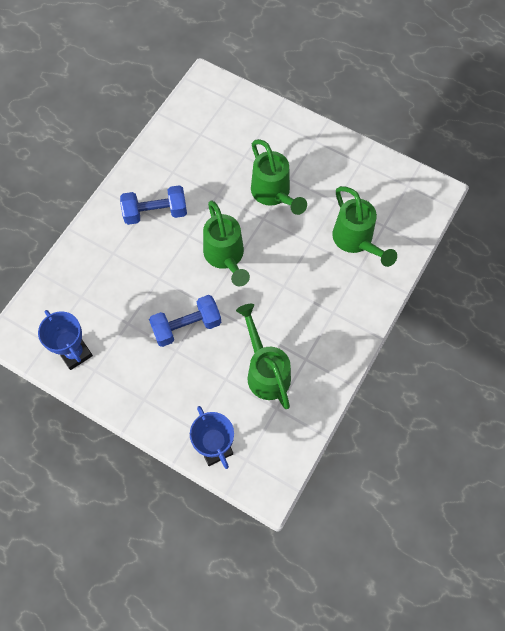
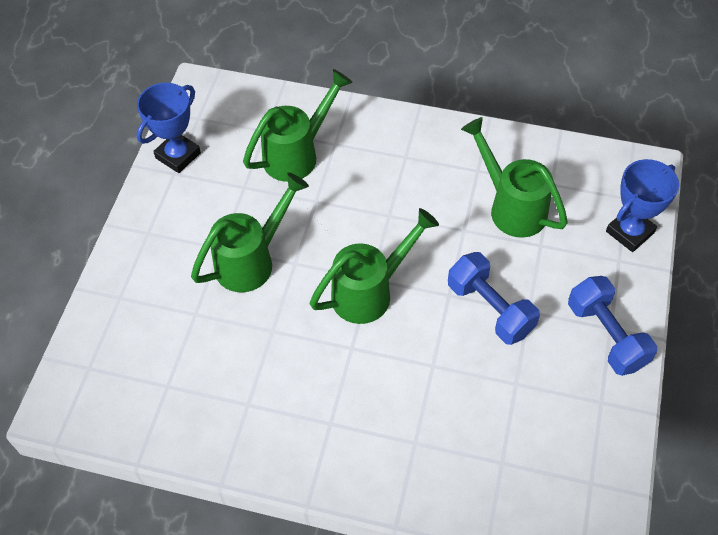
camera: 105 degrees left, 10 degrees down
(75, 353) = (589, 437): blue trophy -> blue trophy (178, 155)
(155, 212) = (327, 405): blue dumbbell -> blue dumbbell (606, 335)
(265, 370) = (511, 206): green watering can -> green watering can turned 90 degrees clockwise

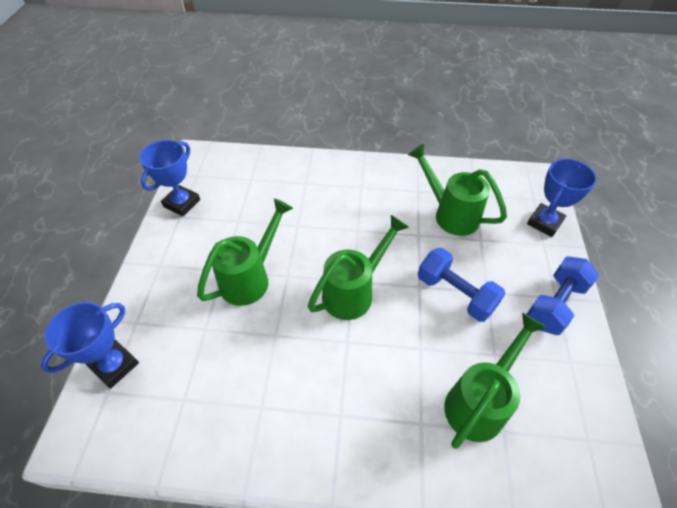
camera: 10 degrees left, 5 degrees down
(97, 341) = (115, 365): none -> blue trophy
(298, 154) = (278, 193): green watering can -> green watering can (480, 401)
(606, 335) = (555, 304): blue dumbbell -> blue dumbbell turned 75 degrees clockwise

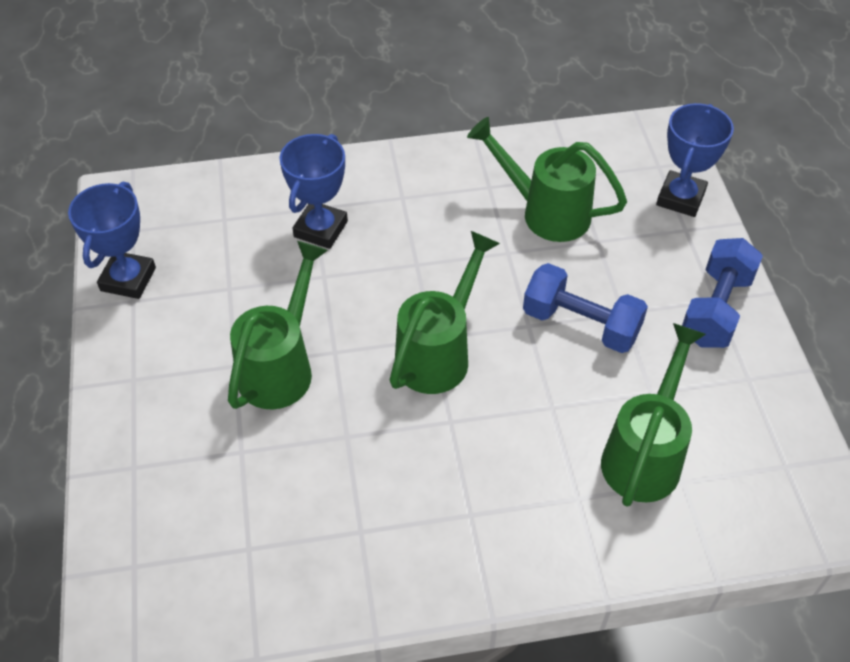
camera: 15 degrees left, 0 degrees up
(115, 365) = (129, 530): blue trophy -> blue trophy (321, 229)

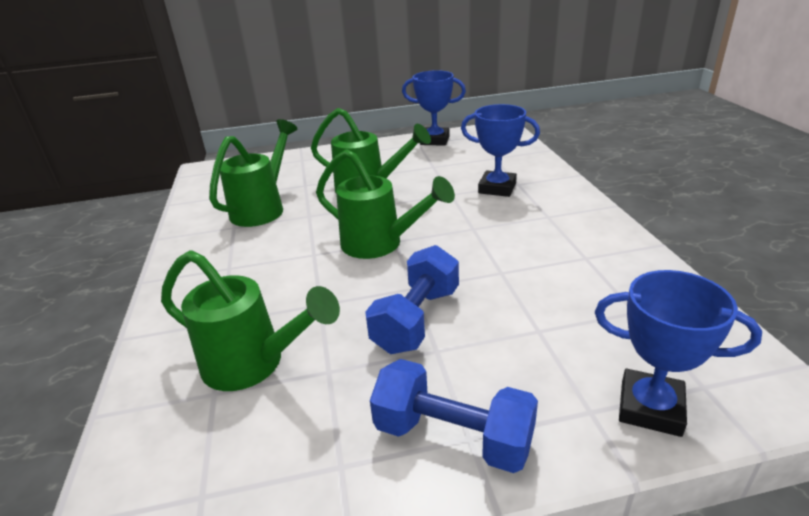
camera: 90 degrees right, 20 degrees down
(545, 212) = (566, 292): green watering can -> green watering can (263, 208)

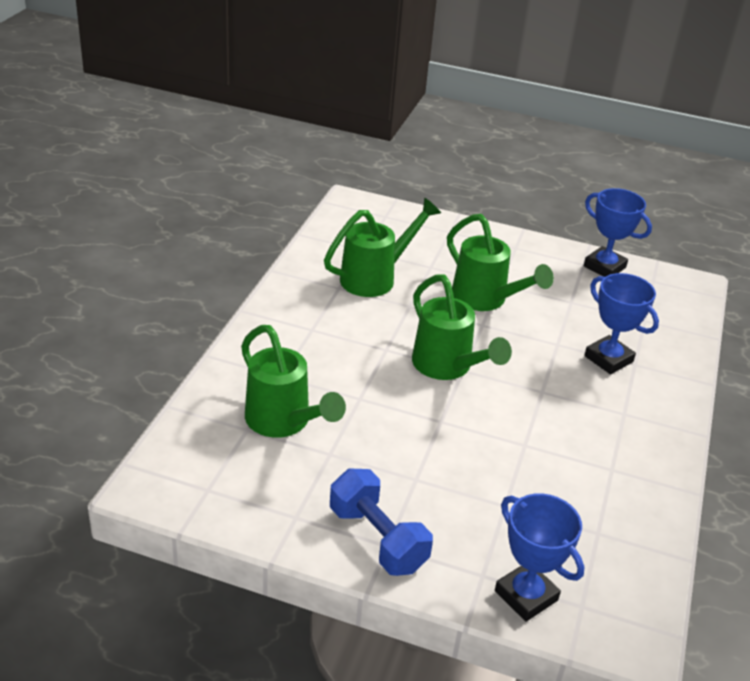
camera: 25 degrees right, 5 degrees up
(416, 319) = (421, 448): blue dumbbell -> none

